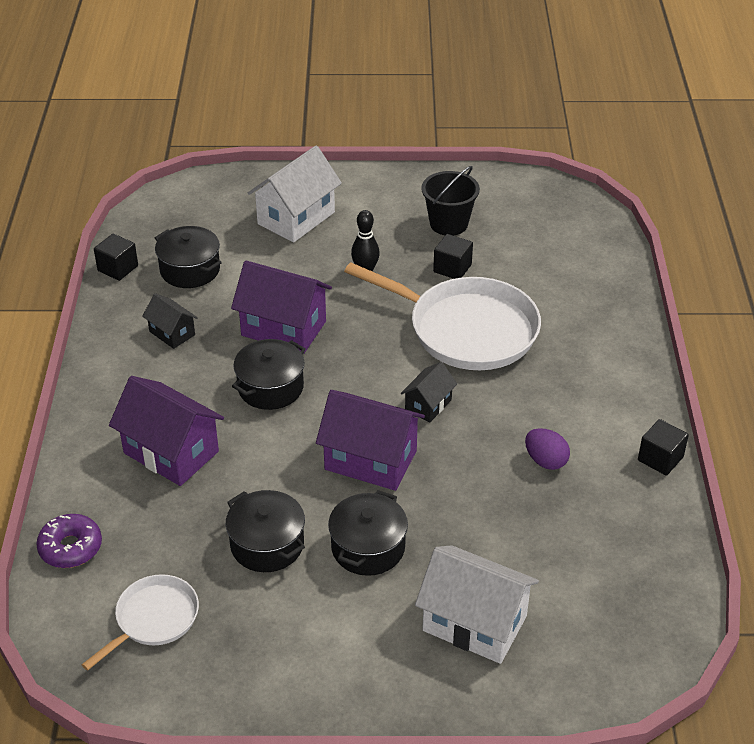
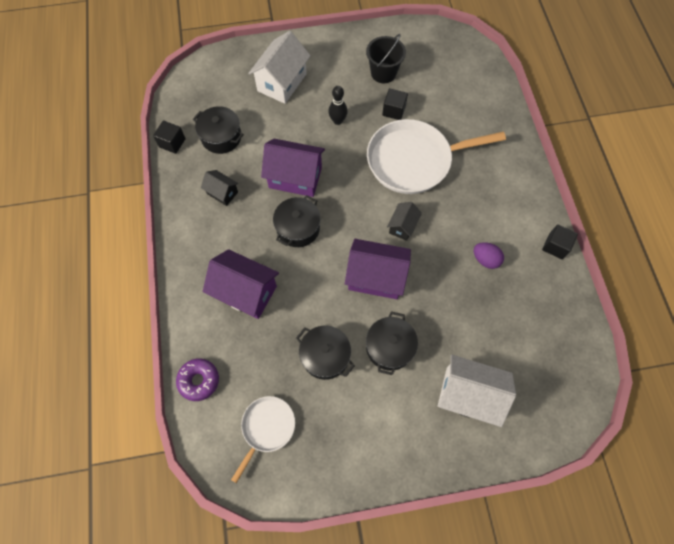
camera: 10 degrees left, 25 degrees up
(466, 329) = (413, 160): white pan -> white pan turned 150 degrees clockwise

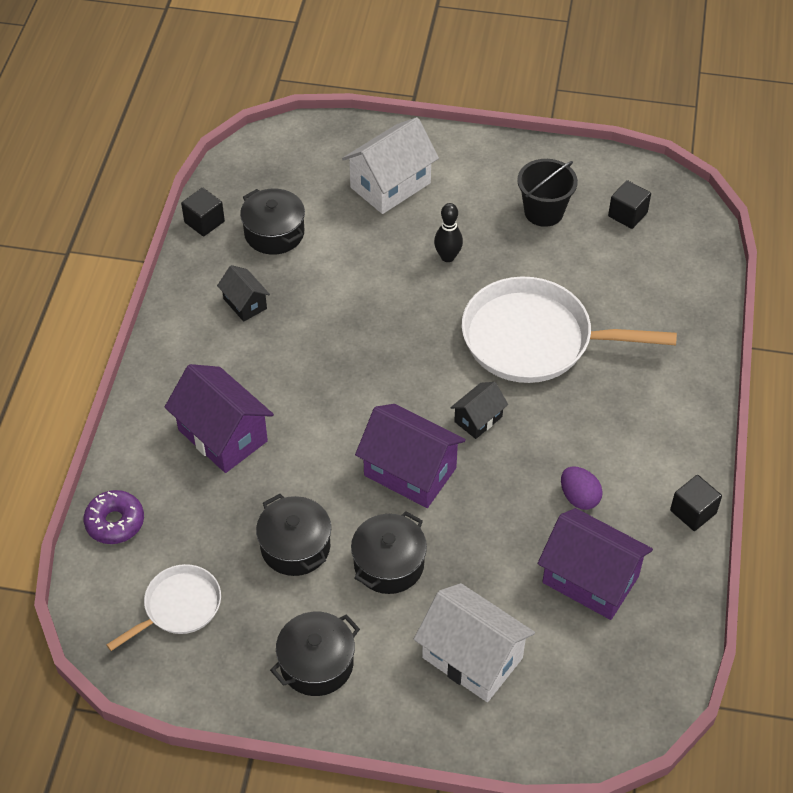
camera: 20 degrees right, 15 degrees down
(295, 177) = (354, 313): purple house -> purple house (590, 579)
(298, 228) = (329, 378): black pot -> black pot (316, 664)
(394, 110) = (536, 266): black cube -> black cube (627, 214)

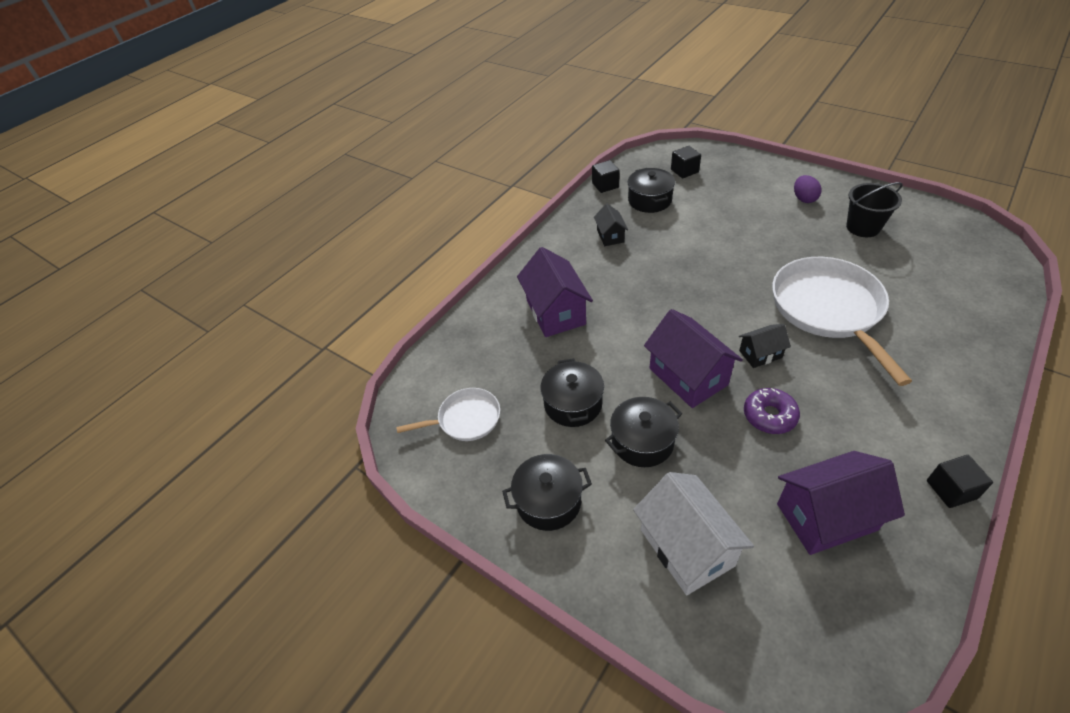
camera: 30 degrees right, 5 degrees down
(115, 522) = (453, 347): purple donut -> purple donut (769, 416)
(390, 185) = (745, 189): white house -> none
(447, 257) = (773, 240): black bowling pin -> none
(534, 339) = (828, 309): white pan -> white pan turned 45 degrees clockwise
(579, 497) = (834, 441): purple egg -> purple egg (804, 199)
(590, 579) = (826, 517): purple house -> purple house turned 75 degrees counterclockwise
(627, 214) = (937, 243): black cube -> black cube (684, 171)

